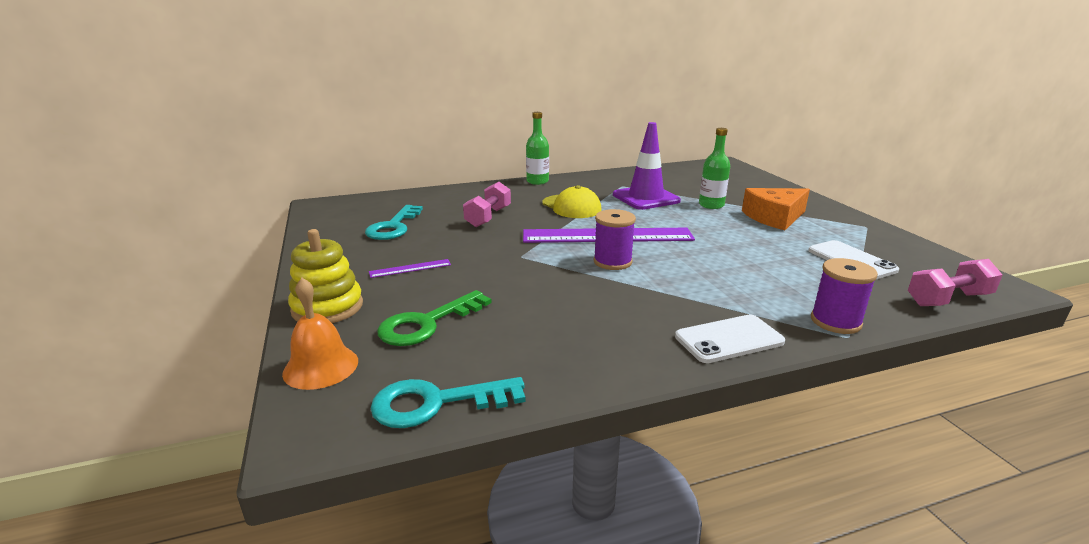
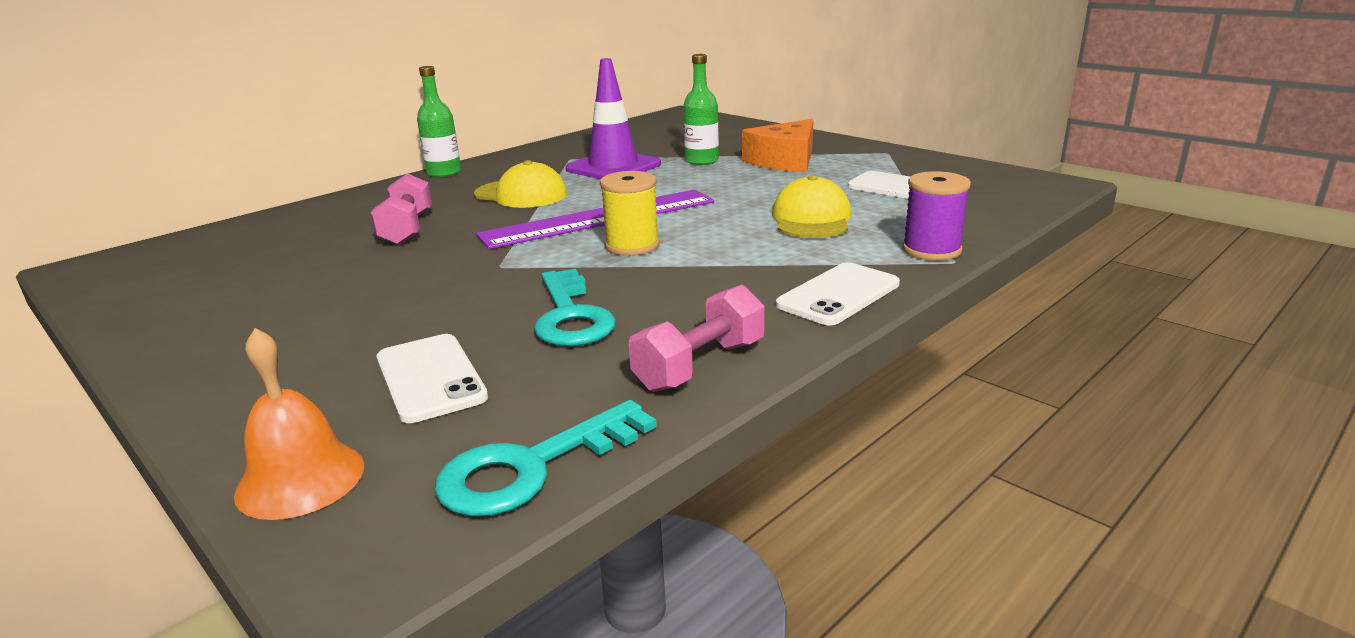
camera: 25 degrees left, 0 degrees up
(327, 307) = (238, 401): yellow stacking toy -> none
(393, 227) = (257, 270): turquoise key -> turquoise key (571, 316)
(410, 268) = (338, 317): purple ruler -> none
(427, 323) = (430, 378): green key -> white phone
(612, 262) = (632, 246): purple spool -> yellow spool
(757, 271) = (811, 219): none -> yellow cap
(948, 299) = (1016, 205): pink dumbbell -> pink dumbbell (700, 365)

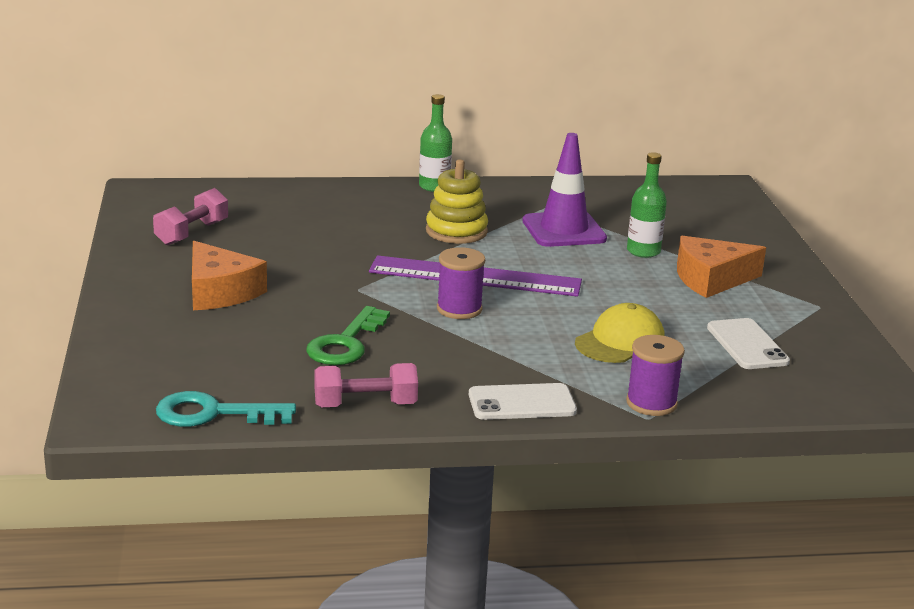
camera: 35 degrees right, 0 degrees up
(300, 479) = (118, 371): orange bell -> none
(333, 326) = (219, 292): none -> orange cheese
(407, 229) = (343, 233): pink dumbbell -> pink dumbbell (192, 233)
(430, 378) = (228, 347): white phone -> none
(521, 194) = (456, 231): yellow cap -> yellow stacking toy
(571, 316) = (346, 343): turquoise key -> green key
(632, 246) = (459, 309): yellow spool -> purple spool

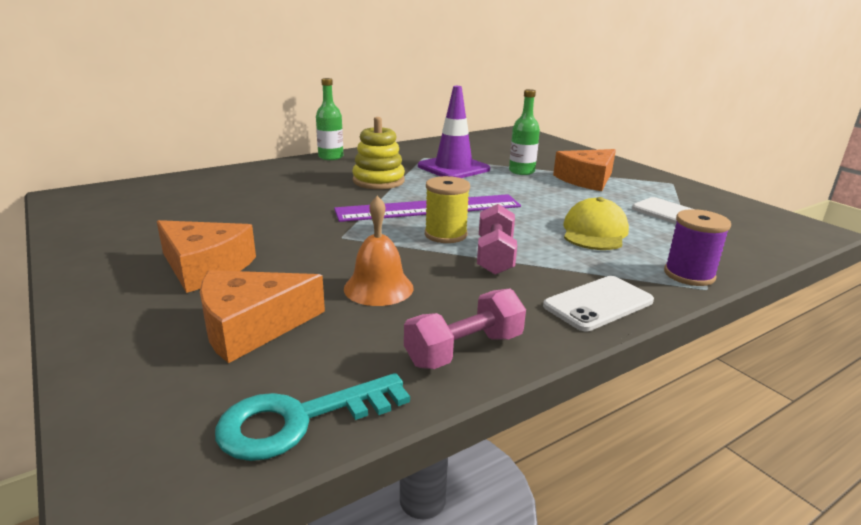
camera: 25 degrees left, 0 degrees up
(192, 233) = (140, 221): pink dumbbell -> pink dumbbell (495, 256)
(224, 348) = (251, 326): none -> orange cheese
(346, 343) = (378, 288): green key -> orange bell
(459, 309) = (445, 235): purple spool -> yellow spool

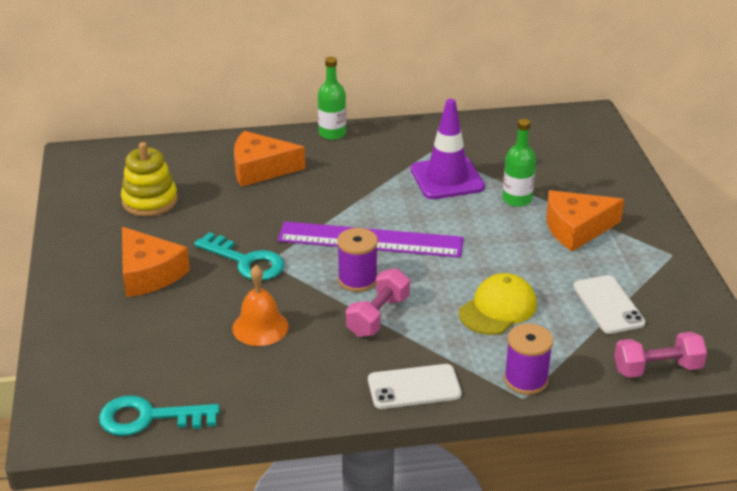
camera: 25 degrees right, 10 degrees up
(251, 326) = (155, 340): orange cheese -> orange cheese (260, 169)
(317, 240) = (246, 261): none -> turquoise key
(378, 181) = (353, 186): yellow stacking toy -> yellow stacking toy (150, 201)
(445, 235) = (357, 280): yellow spool -> purple spool
(464, 350) = (279, 399): pink dumbbell -> pink dumbbell (657, 368)

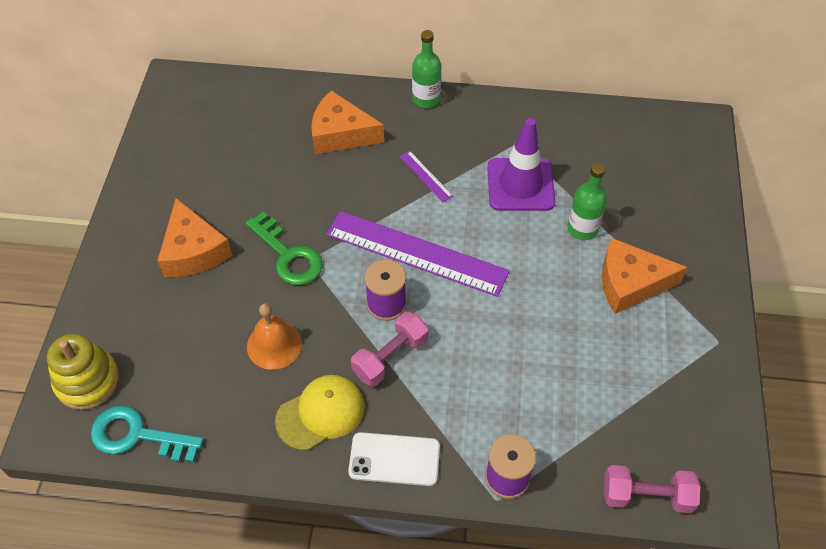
camera: 15 degrees right, 20 degrees up
(150, 201) = (223, 155): yellow stacking toy -> yellow stacking toy (87, 381)
(246, 261) = (288, 255): turquoise key -> green key
(355, 186) = (425, 176): none -> purple ruler
(498, 308) = (512, 375): yellow cap -> yellow cap (321, 413)
(608, 305) = (626, 396): white phone -> none

